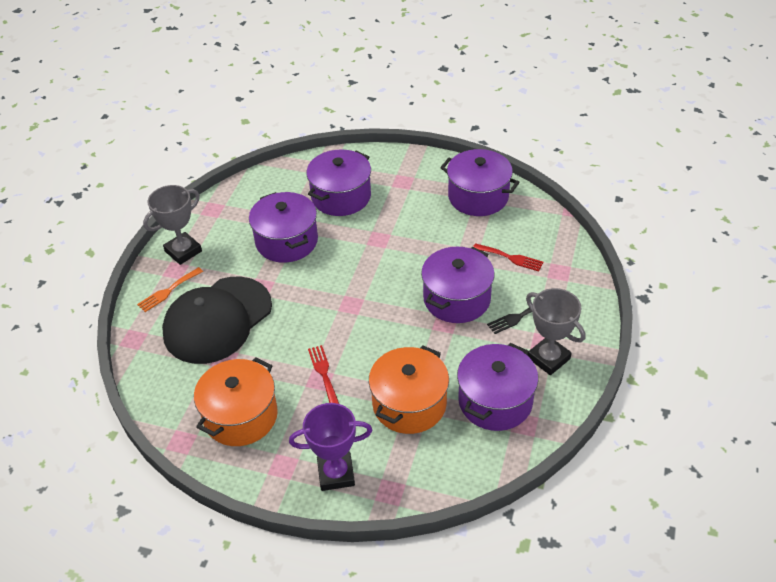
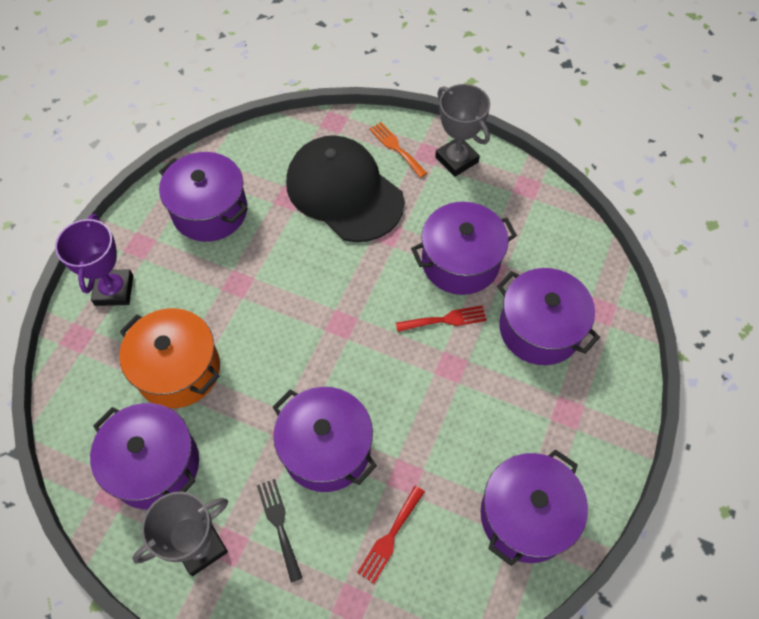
camera: 95 degrees right, 15 degrees up
(240, 416) = (210, 211): orange pot -> purple pot
(323, 373) = (244, 288): red fork -> red fork (445, 319)

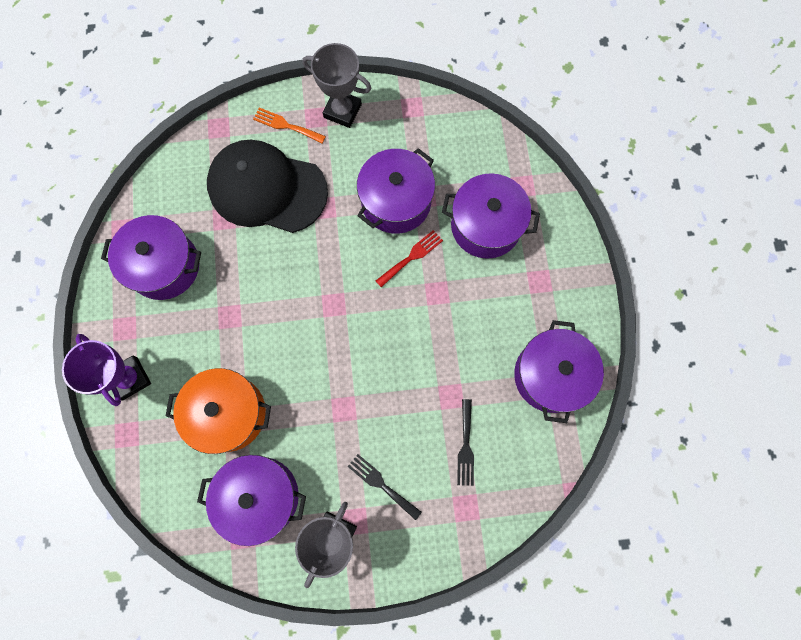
camera: 30 degrees left, 15 degrees up
(326, 449) = (381, 409): purple pot -> none
(390, 537) = (466, 446): red fork -> black fork

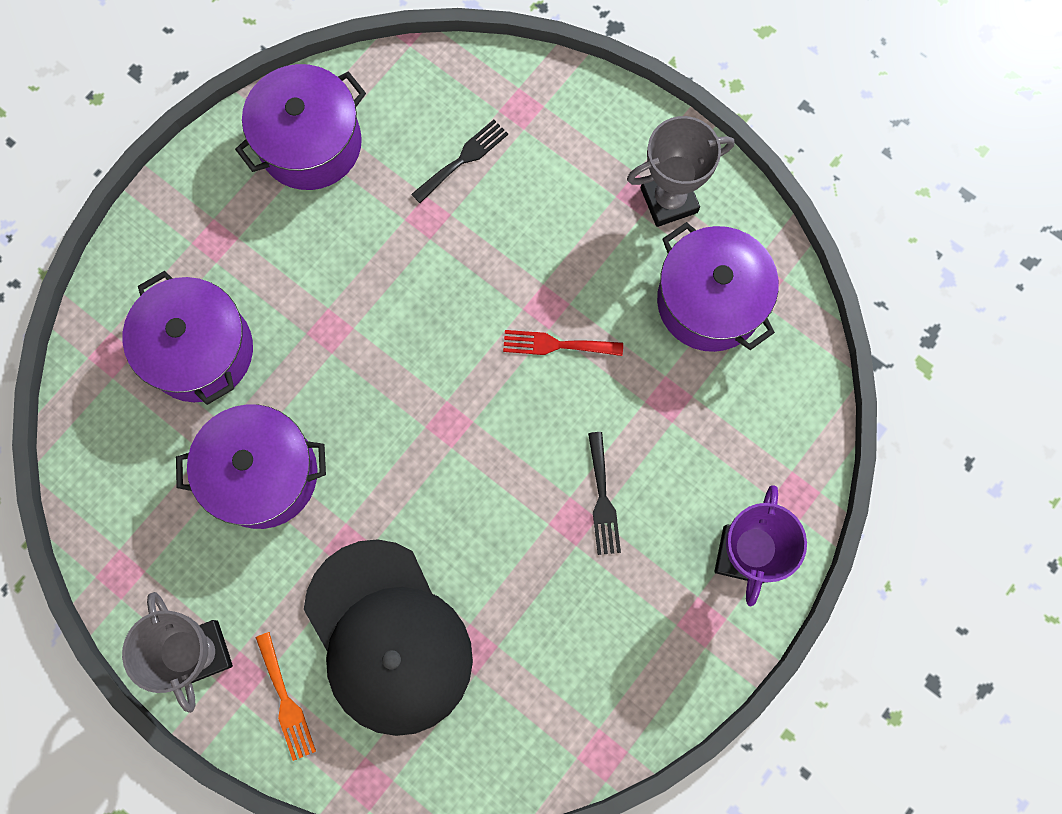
camera: 135 degrees left, 0 degrees up
(164, 266) = (592, 655): purple pot -> none
(228, 413) = (668, 414): orange pot -> none
(381, 484) = (579, 201): black fork -> black fork (602, 499)
(411, 257) = (314, 394): red fork -> red fork (556, 345)

